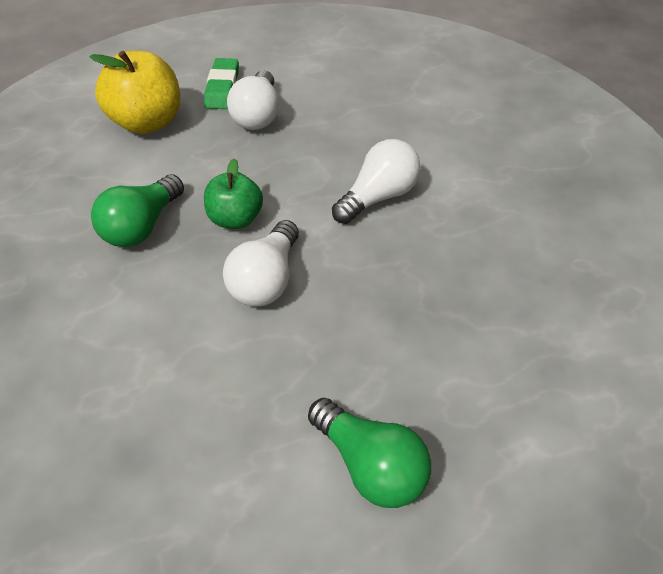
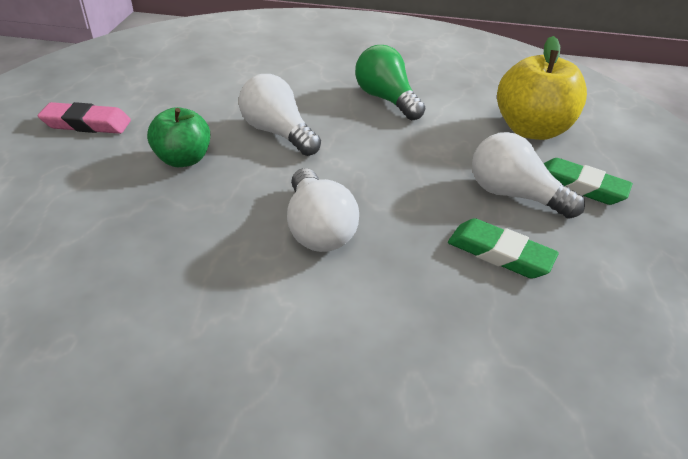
camera: 115 degrees right, 10 degrees down
(235, 219) = (359, 138): green apple -> green apple (183, 159)
(330, 110) = (499, 253): none -> green eraser
(370, 464) = (87, 124): green light bulb -> pink eraser

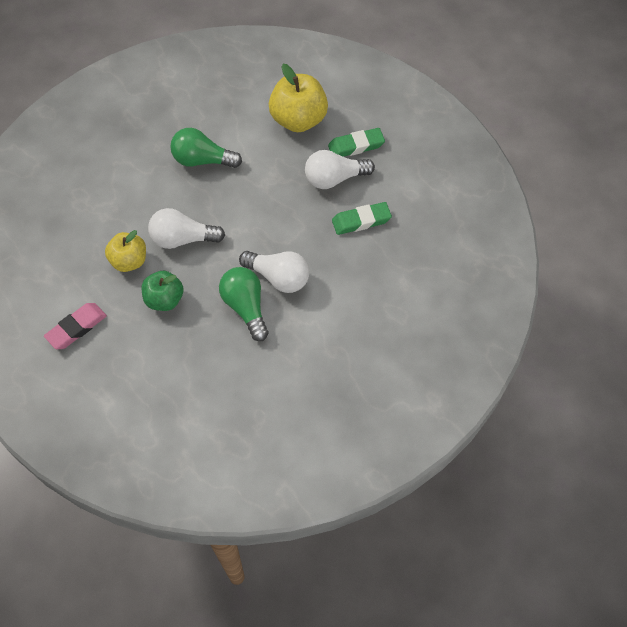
camera: 45 degrees left, 20 degrees up
(208, 115) = (129, 261): none -> yellow apple
(241, 225) = (245, 307): none -> green light bulb

